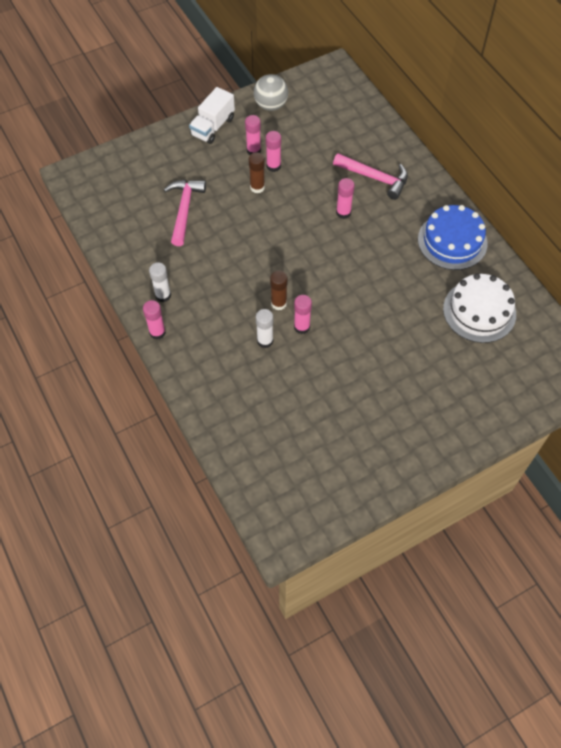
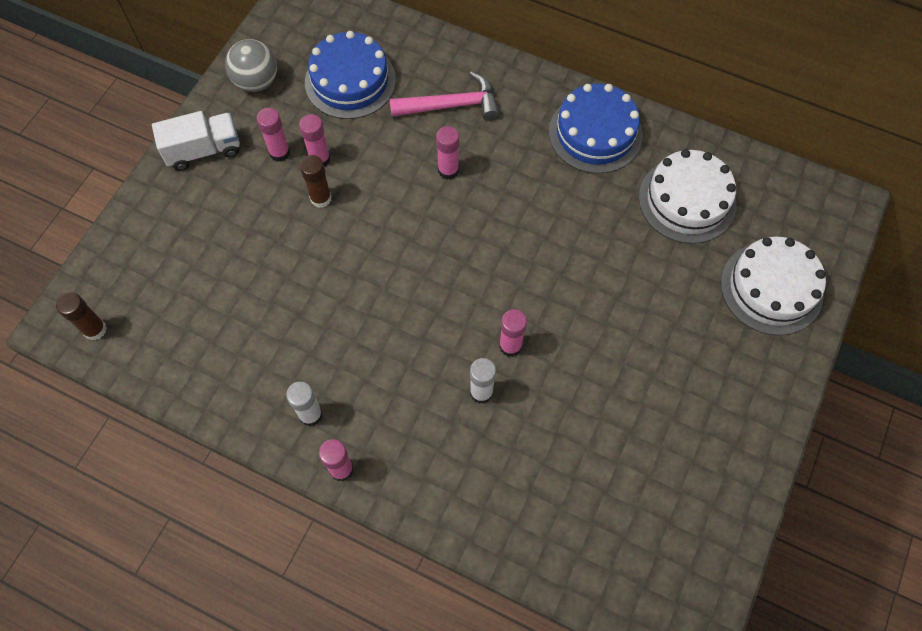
camera: 35 degrees left, 5 degrees up
(184, 210) = (251, 282): pink hammer -> none
(213, 127) = (204, 150): white truck -> white truck turned 105 degrees counterclockwise
(278, 303) = (460, 333): brown glue stick -> brown glue stick (95, 329)
(325, 133) = (350, 81): none -> blue cake
(491, 391) = (771, 288): none -> white cake

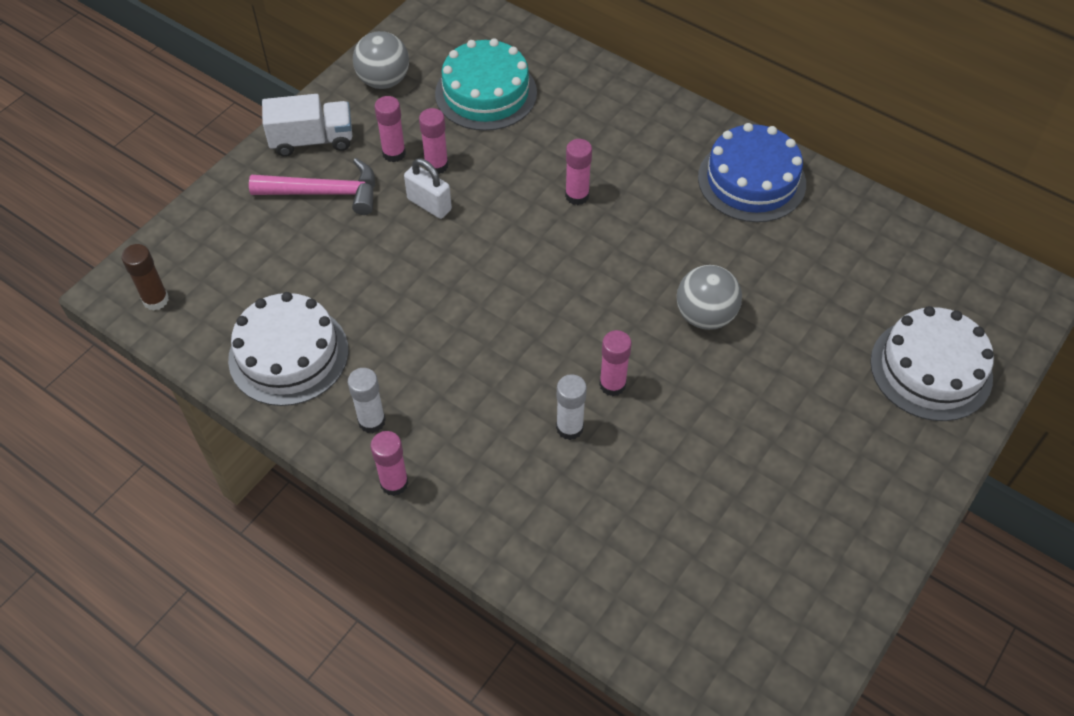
camera: 10 degrees right, 10 degrees down
(321, 198) = (429, 204): brown glue stick -> white padlock
(350, 81) = (486, 93): blue cake -> turquoise cake
(451, 105) = (593, 132): pink hammer -> pink hammer (324, 193)
(577, 268) = (705, 316): none -> grey ball
(687, 200) = (846, 263): white cake -> white cake (288, 354)

